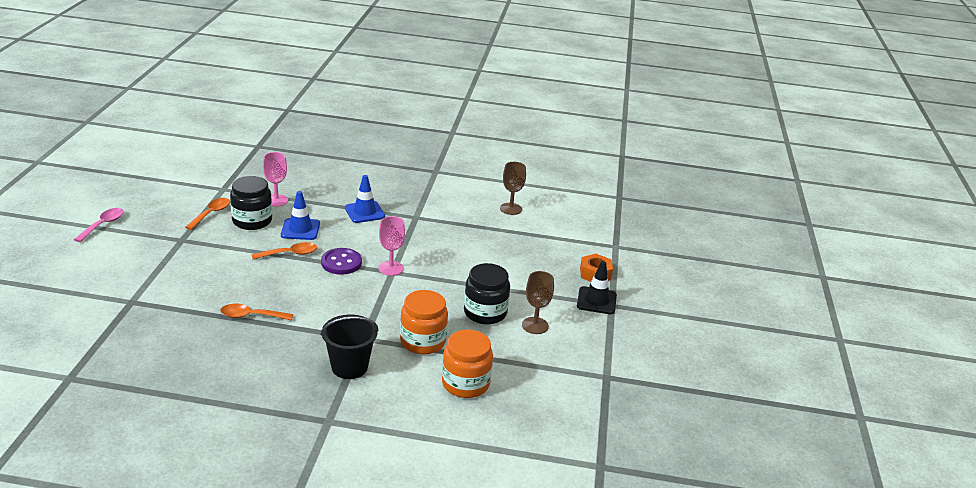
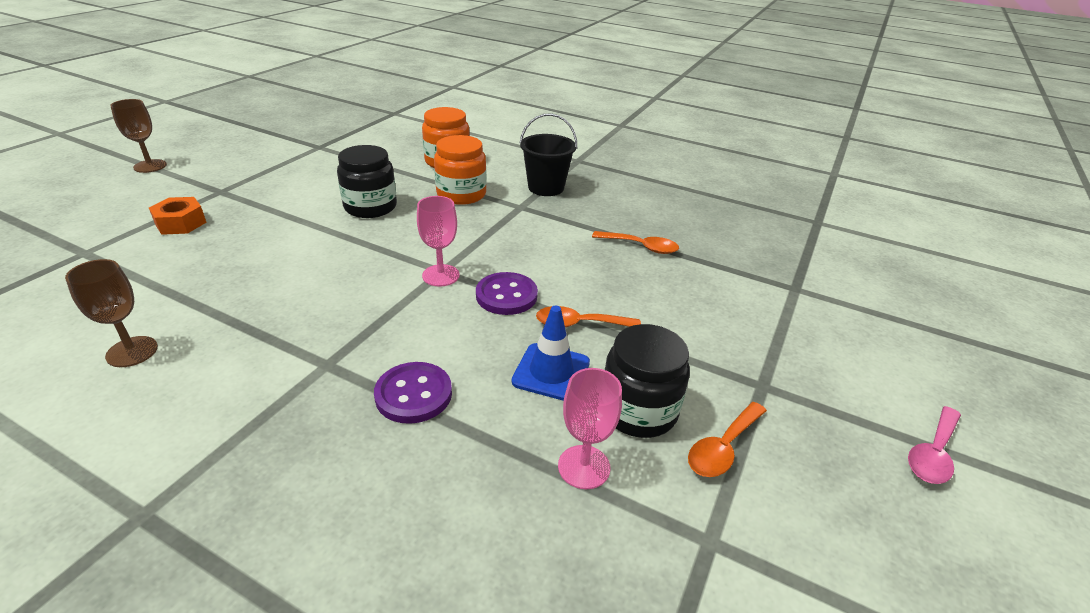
camera: 160 degrees left, 5 degrees up
(364, 212) = (413, 394): blue traffic cone -> purple button
(535, 325) = (331, 188): brown goblet -> brown goblet (150, 166)
(596, 301) = (230, 197): black traffic cone -> none

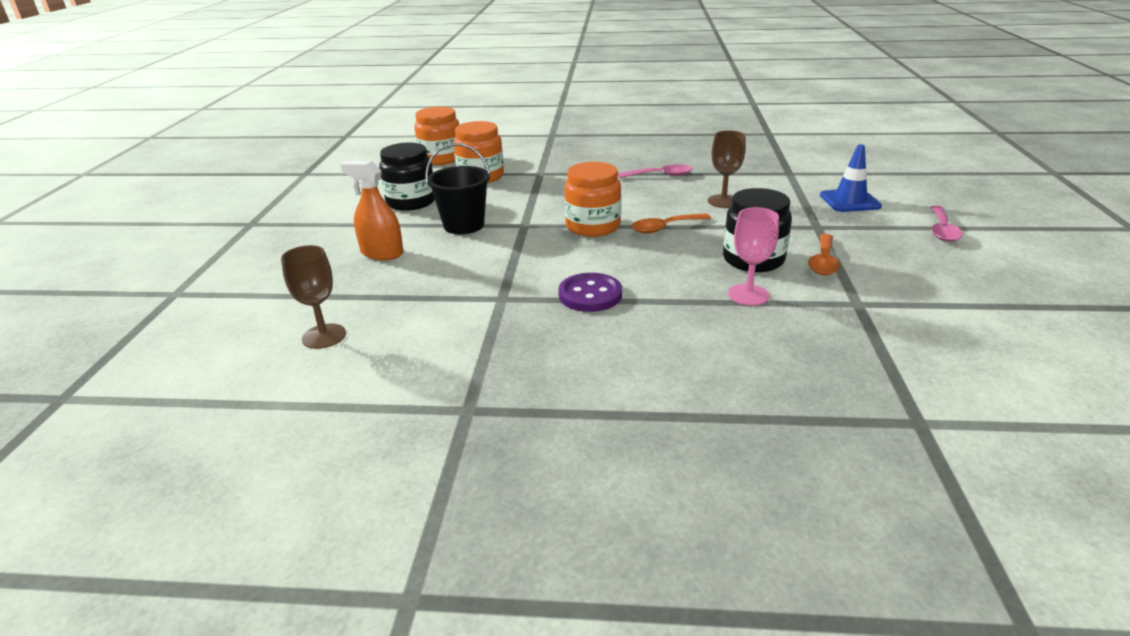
camera: 20 degrees left, 5 degrees down
(150, 166) = (147, 223): brown goblet -> brown goblet (723, 201)
(180, 223) = (244, 252): orange nut -> none
(283, 263) = (382, 253): none -> orange spray bottle
(441, 275) = (527, 228): pink goblet -> none
(506, 295) = (593, 226): purple button -> orange jar
(546, 188) = (546, 157): black bucket -> black bucket (464, 225)
(551, 372) = (674, 257): blue traffic cone -> blue traffic cone (849, 201)
(640, 247) = (660, 175): orange spoon -> pink spoon

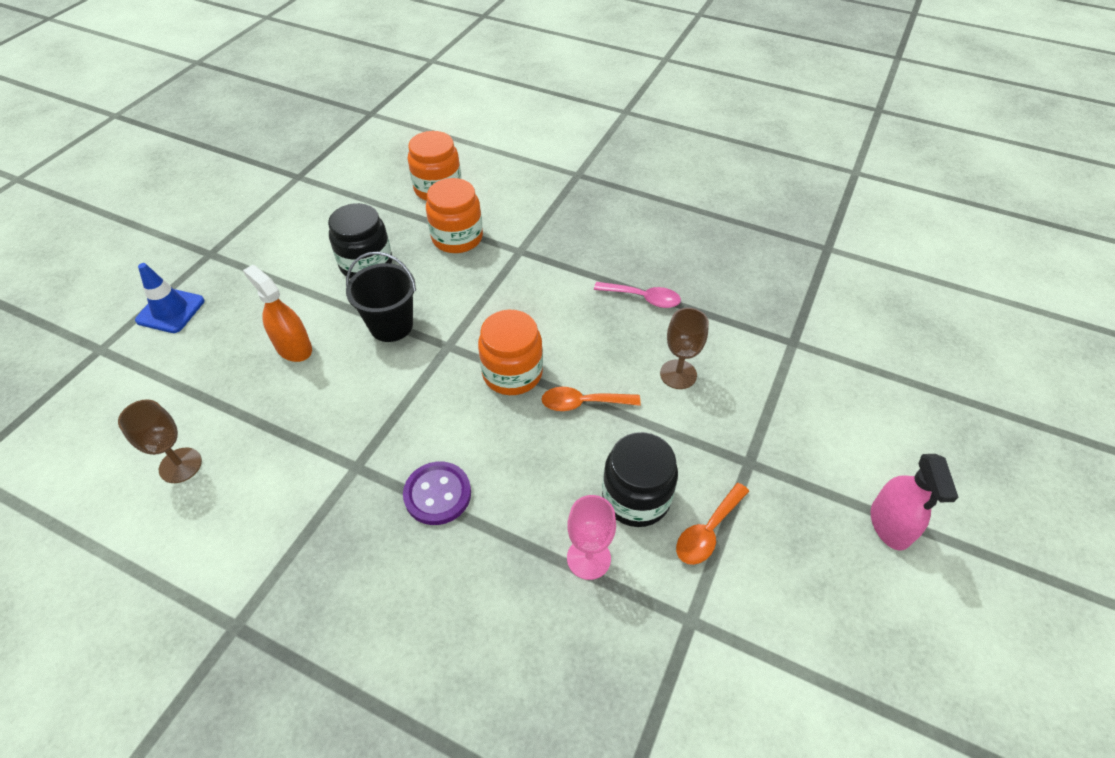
camera: 20 degrees right, 20 degrees up
(849, 201) = (823, 425): blue traffic cone -> blue traffic cone (170, 310)
(942, 230) = (890, 524): pink spoon -> pink spray bottle

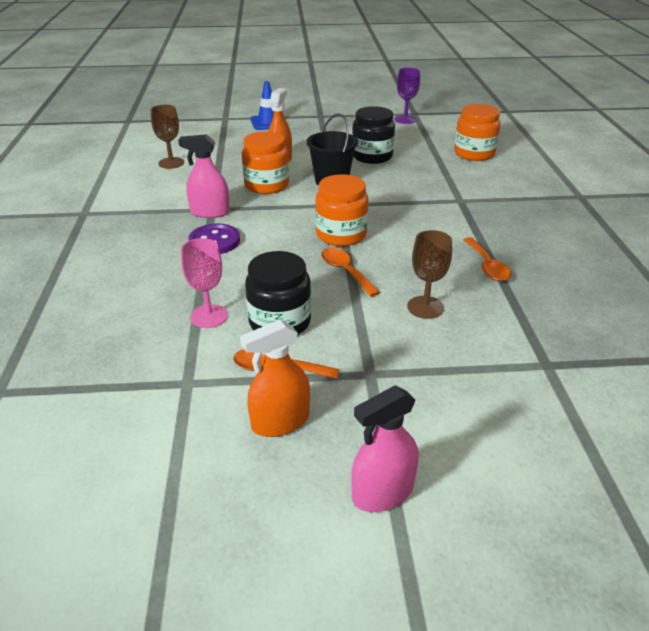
camera: 60 degrees right, 15 degrees down
(305, 192) = (405, 119): none -> purple goblet
(363, 472) = (210, 212): none -> pink spray bottle
(457, 238) = (438, 175): orange jar -> orange jar (266, 185)
(643, 298) = (487, 266): pink spoon -> orange spoon
(782, 561) = (280, 421): none -> orange spray bottle

